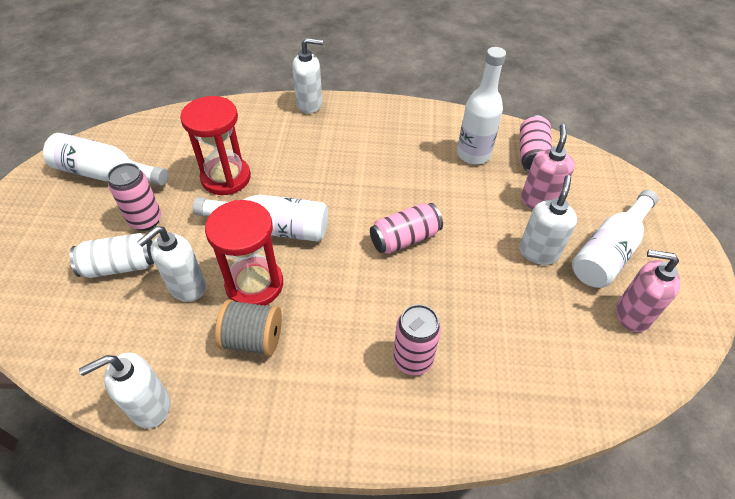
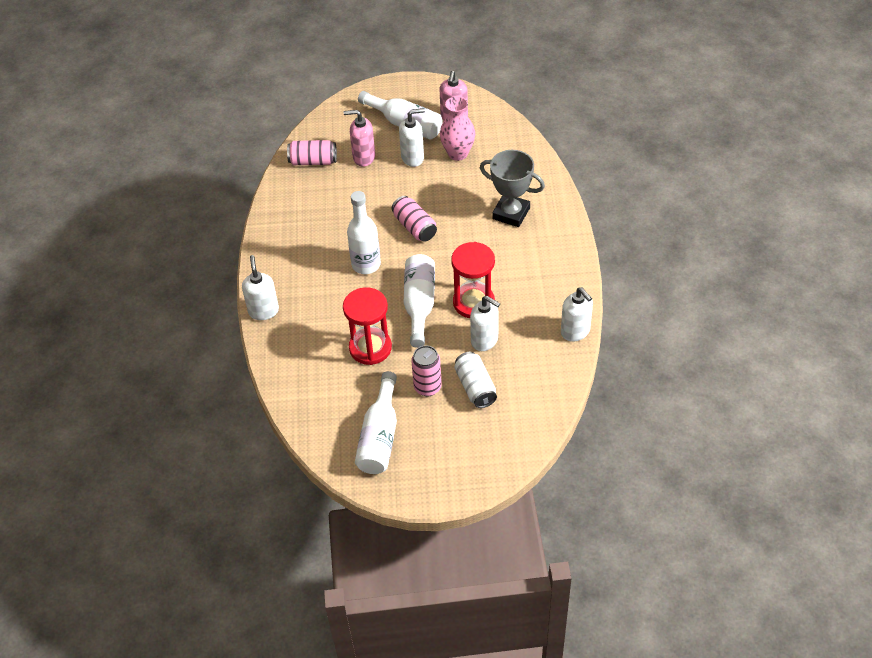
camera: 95 degrees left, 0 degrees up
(253, 339) = (516, 293): grey spool -> none
(412, 360) = (511, 213): pink can -> grey trophy
(473, 154) = (318, 195): white bottle -> white bottle (366, 264)
(538, 252) = (413, 157): white soap dispenser -> white soap dispenser turned 150 degrees clockwise
(548, 308) = (458, 153): none -> pink vase

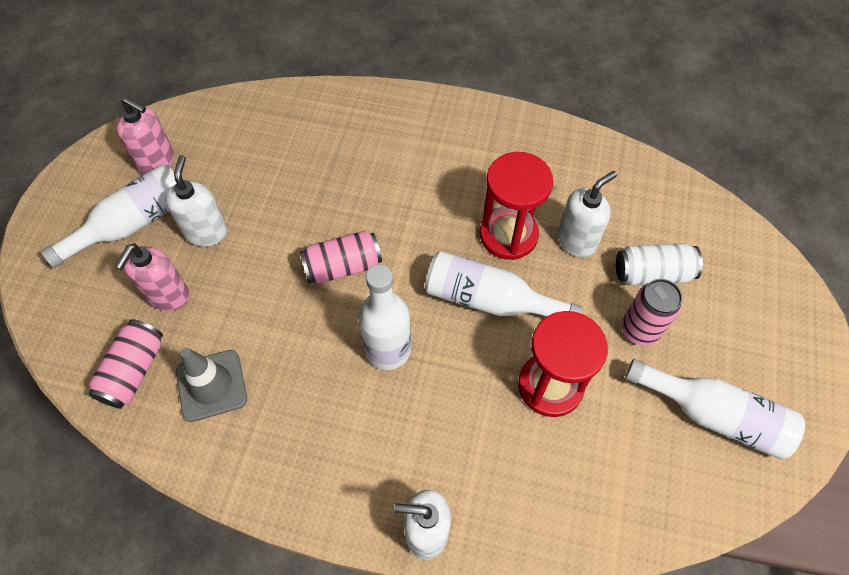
camera: 75 degrees left, 10 degrees up
(316, 195) = (211, 385): none -> grey traffic cone
(458, 153) = (230, 177): pink vase -> none
(511, 213) = (370, 150): grey trophy -> none
(575, 331) = (590, 144): white soap dispenser -> none

